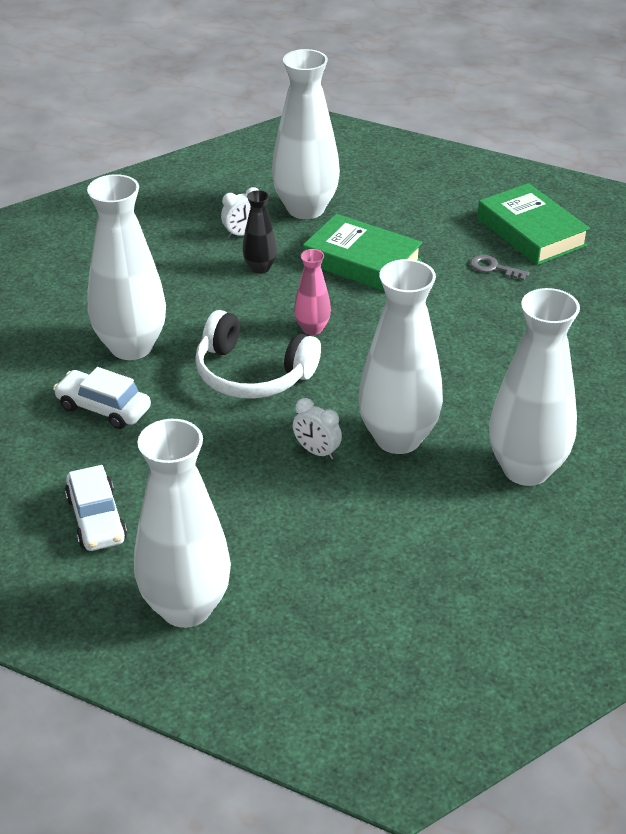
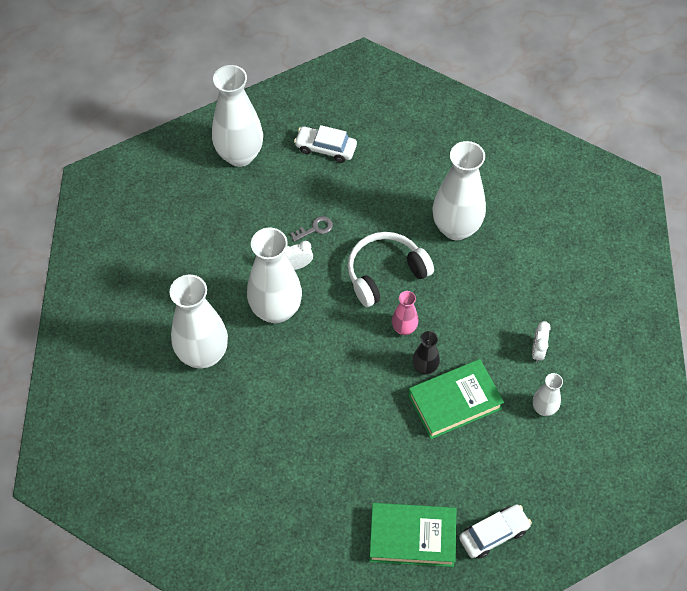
camera: 125 degrees right, 20 degrees up
(103, 408) = (409, 189): white car -> white car (493, 534)
(260, 268) = (490, 338): black vase -> black vase (425, 367)
(305, 209) = (543, 408): white vase -> white vase, size x0.49
(493, 268) = (389, 478): grey key -> grey key (315, 228)

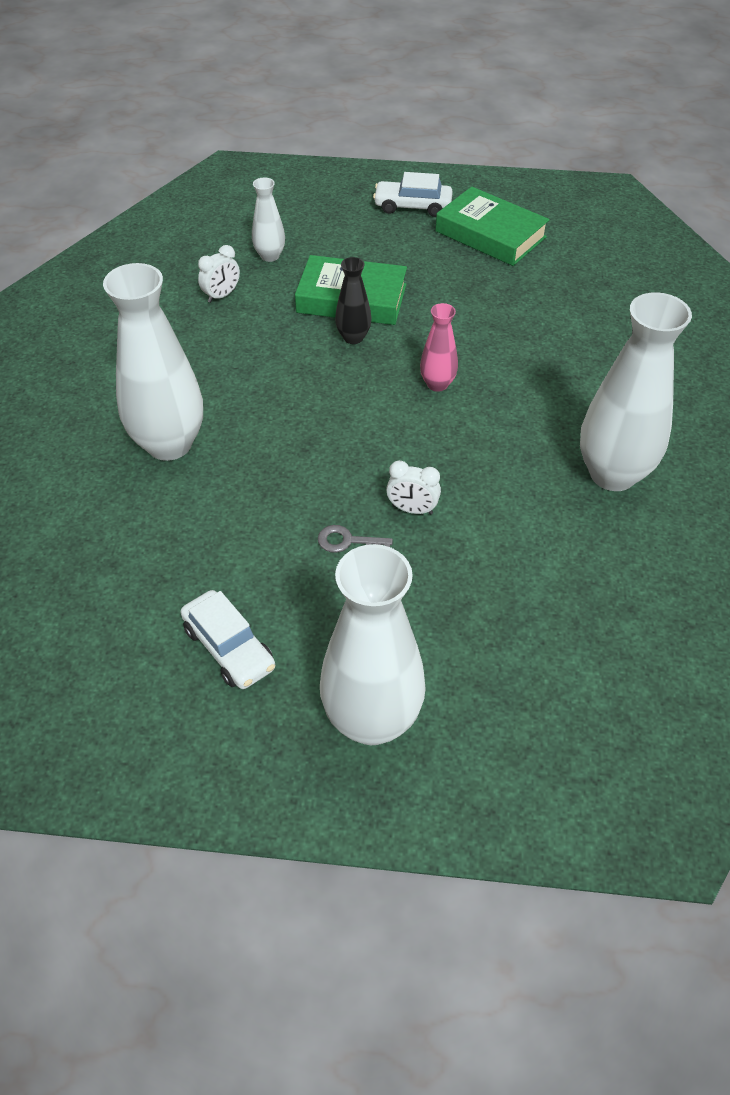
camera: 145 degrees left, 10 degrees down
(276, 310) = (481, 474): white vase -> none
(385, 273) = (307, 442): white headphones -> none
(404, 328) = (340, 380): pink vase -> pink vase (437, 384)

